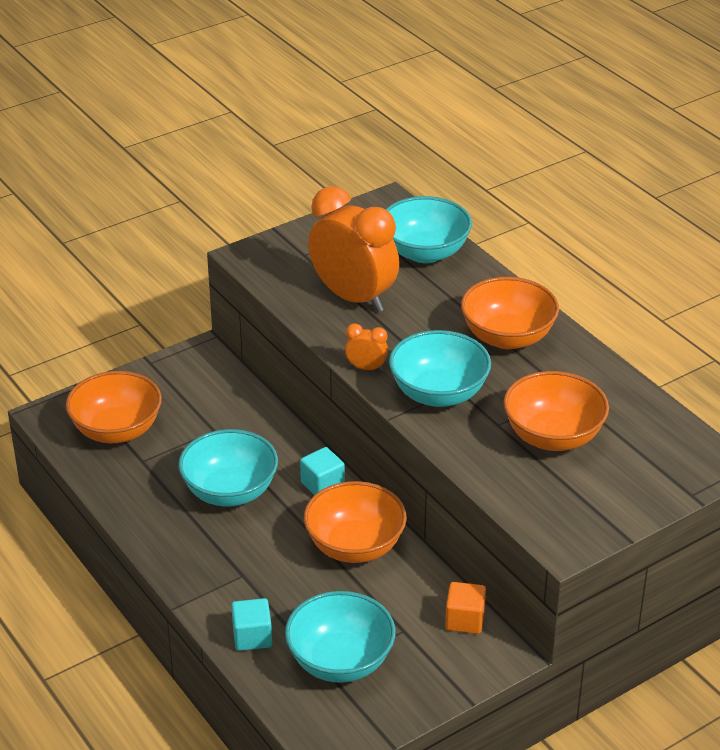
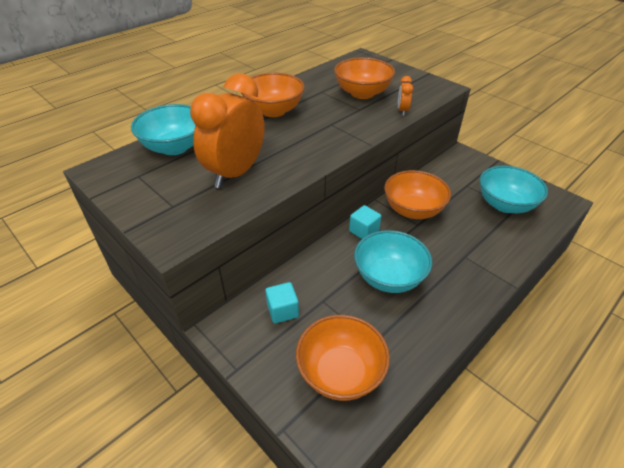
camera: 100 degrees left, 5 degrees up
(252, 637) = (513, 243): turquoise cube -> turquoise cube (282, 310)
(366, 368) = (321, 159): orange clock -> orange clock (402, 111)
(438, 393) = (339, 129): turquoise bowl -> none
(464, 620) = (446, 166): orange cube -> none

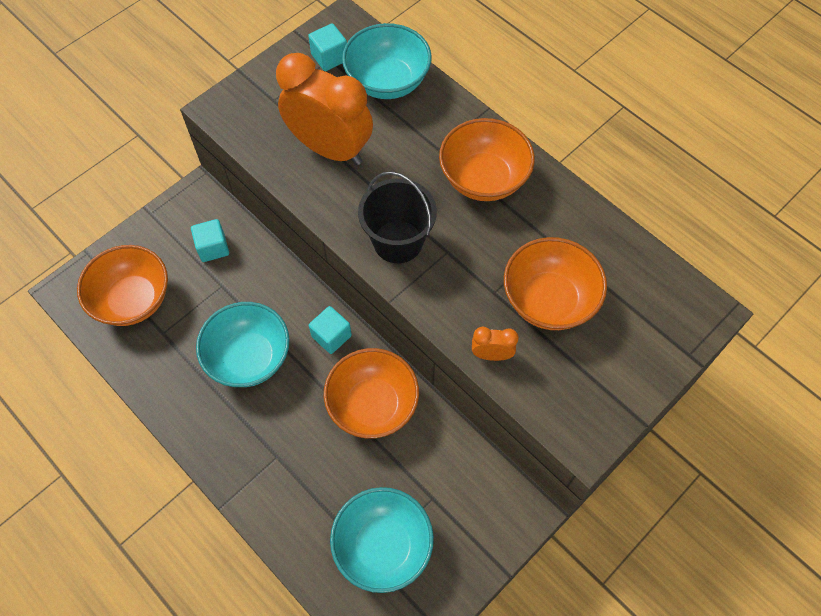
camera: 90 degrees right, 20 degrees up
(135, 176) = (329, 57): none -> turquoise cube
(324, 142) = (398, 241): none -> black bucket

